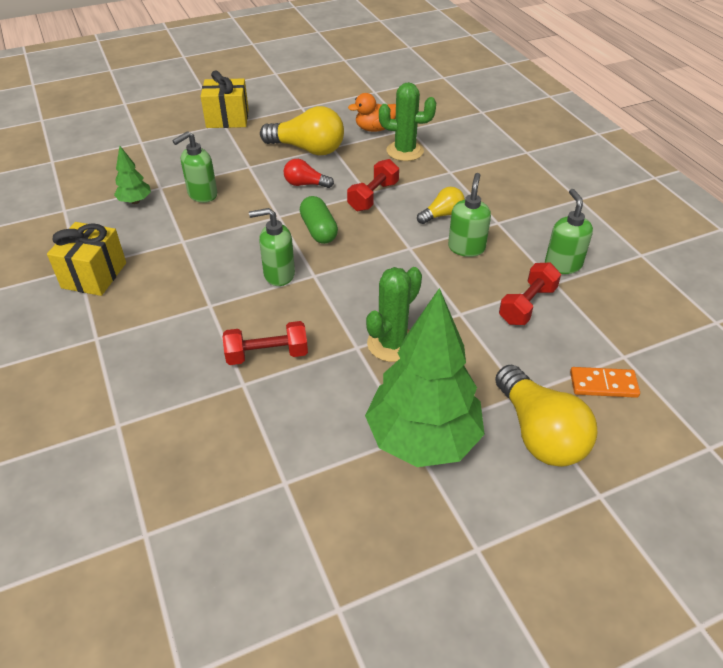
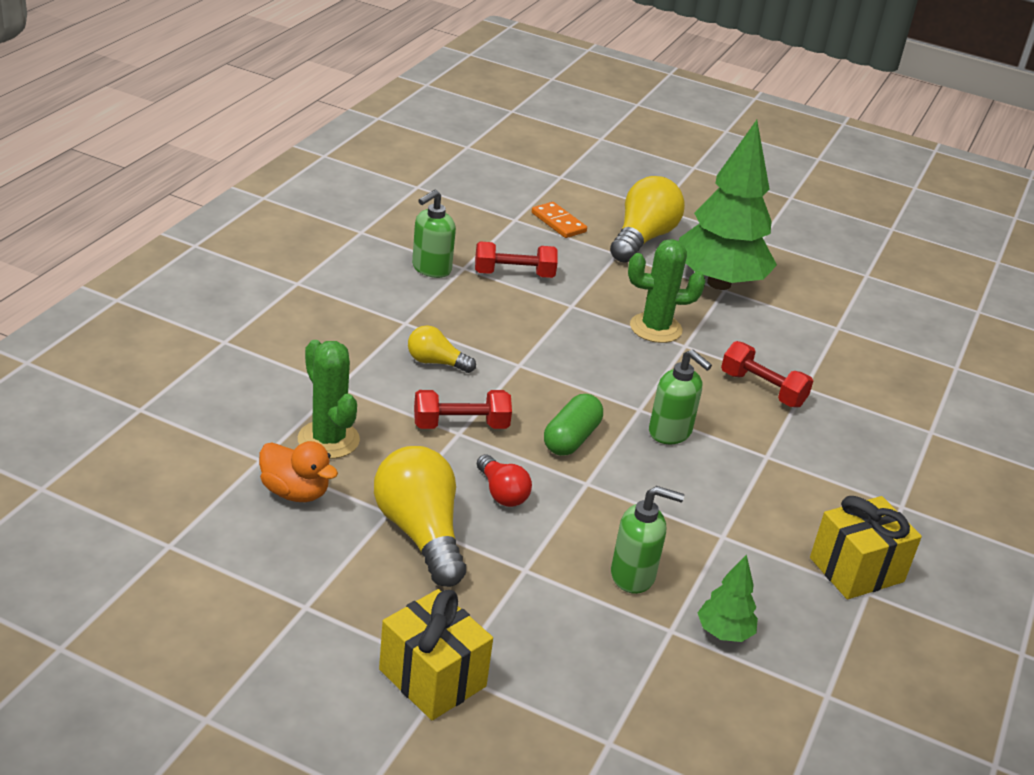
camera: 135 degrees left, 10 degrees down
(466, 248) = (474, 329): green soap dispenser -> none

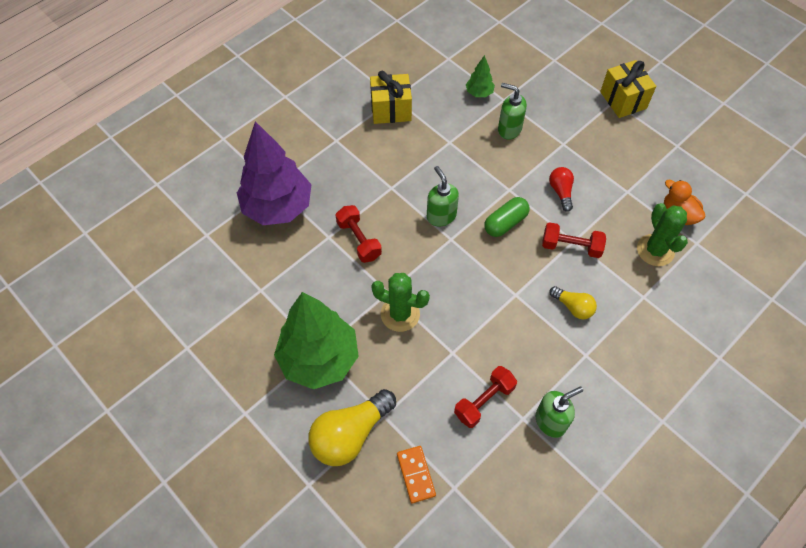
camera: 155 degrees left, 25 degrees up
(420, 533) = (613, 175): yellow light bulb -> none
(514, 274) = (484, 401): red dumbbell -> red dumbbell turned 60 degrees counterclockwise
(900, 408) = (278, 207): none -> purple tree

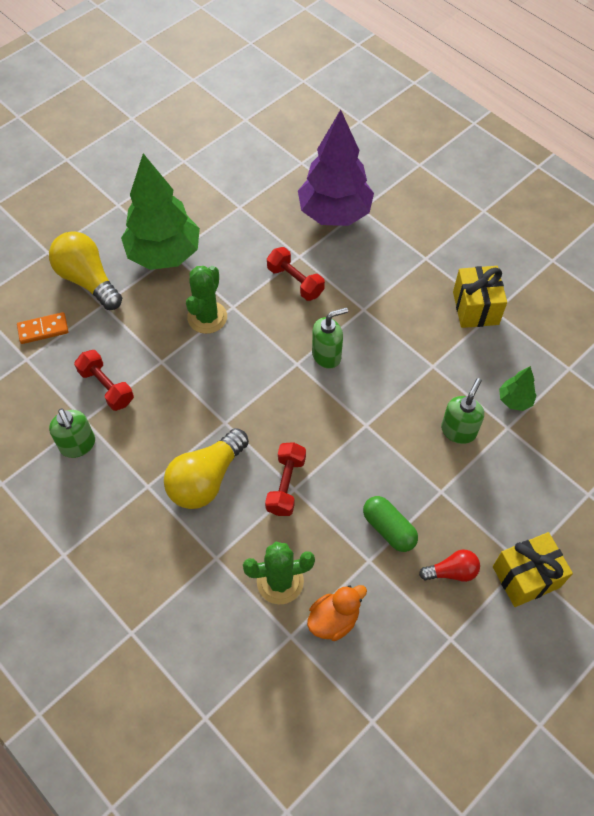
camera: 90 degrees right, 0 degrees up
(359, 240) = (295, 281): red dumbbell -> red dumbbell turned 75 degrees clockwise
(505, 223) = (318, 418): green capsule -> green capsule (388, 529)
(561, 192) = (365, 481): red light bulb -> red light bulb (451, 571)
(573, 307) = (206, 479): yellow light bulb -> yellow light bulb, size x1.85

